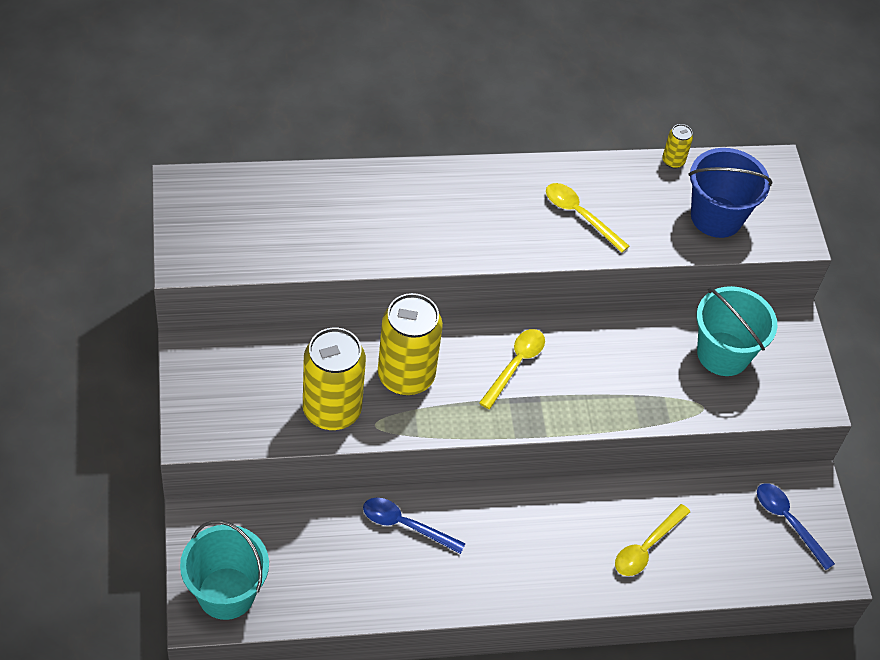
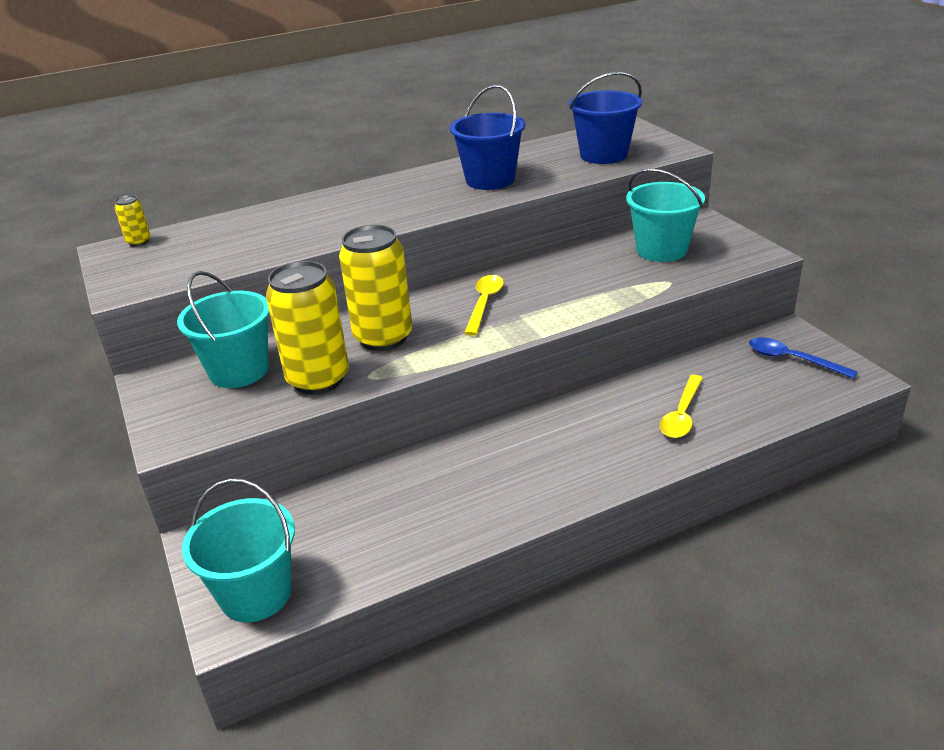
camera: 10 degrees left, 20 degrees down
(267, 369) = (239, 371): none -> turquoise bucket
(405, 525) = (435, 472): blue spoon -> none
(580, 215) = (490, 180): yellow spoon -> blue bucket
(673, 161) = (547, 141): yellow can -> yellow can (139, 242)

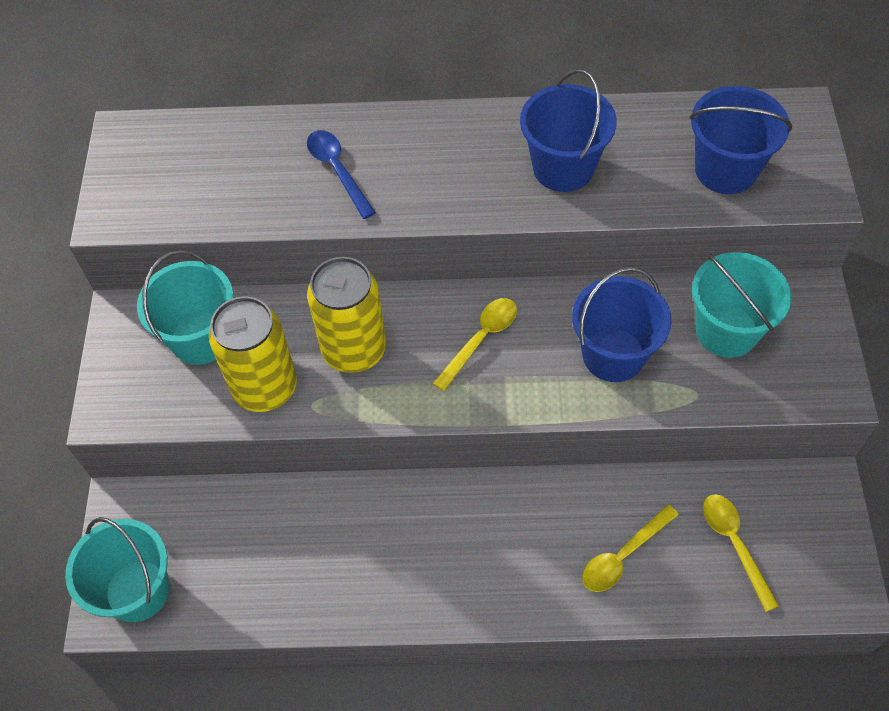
camera: 25 degrees right, 25 degrees up
(139, 242) = (154, 131): yellow can -> none
(592, 282) = (613, 355): none -> blue bucket
(757, 381) = (734, 544): none -> yellow spoon
(792, 359) = (796, 531): blue spoon -> blue spoon (337, 170)

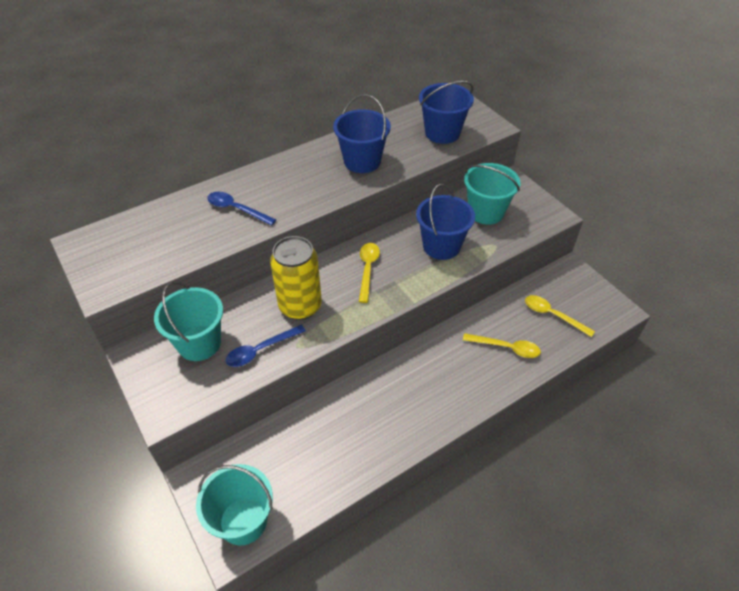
camera: 35 degrees left, 10 degrees down
(265, 388) = (260, 350): yellow can -> blue spoon
(623, 555) = (506, 348): yellow spoon -> yellow spoon turned 90 degrees counterclockwise

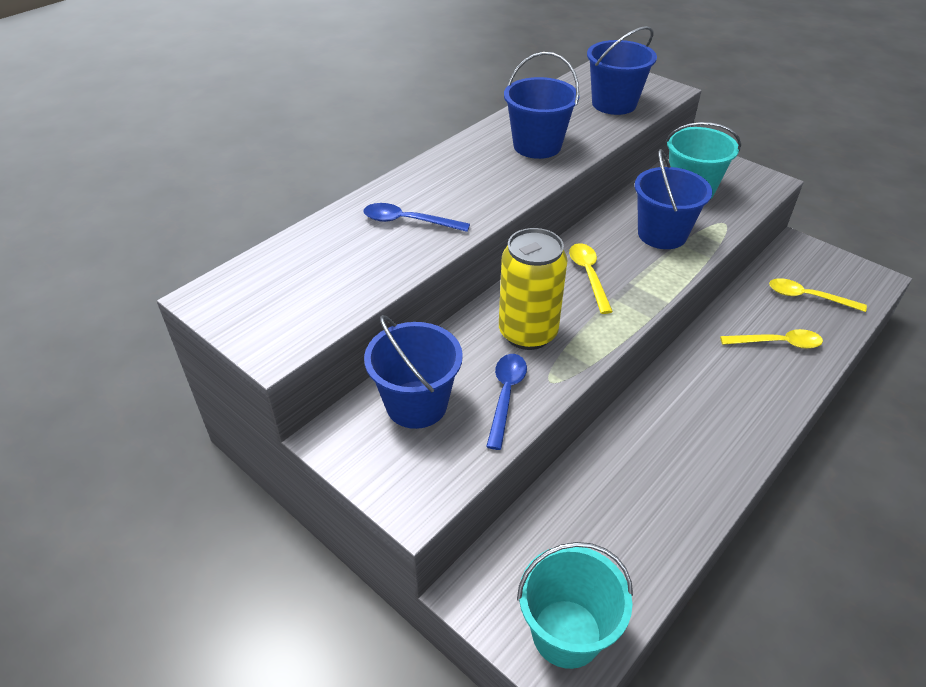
camera: 15 degrees left, 5 degrees down
(199, 343) = (416, 404): turquoise bucket -> blue bucket
(260, 350) = (506, 396): blue spoon -> blue spoon turned 150 degrees clockwise

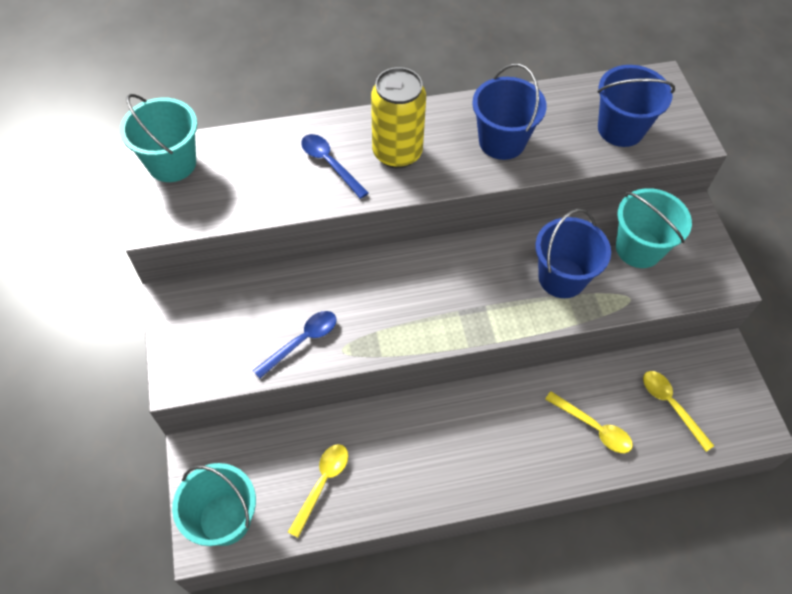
camera: 35 degrees right, 15 degrees up
(240, 292) = (172, 163): none -> turquoise bucket
(416, 404) = (241, 310): blue bucket -> none
(528, 333) = (365, 302): yellow can -> yellow can (397, 153)
(588, 275) = (460, 280): yellow spoon -> yellow spoon (322, 484)

